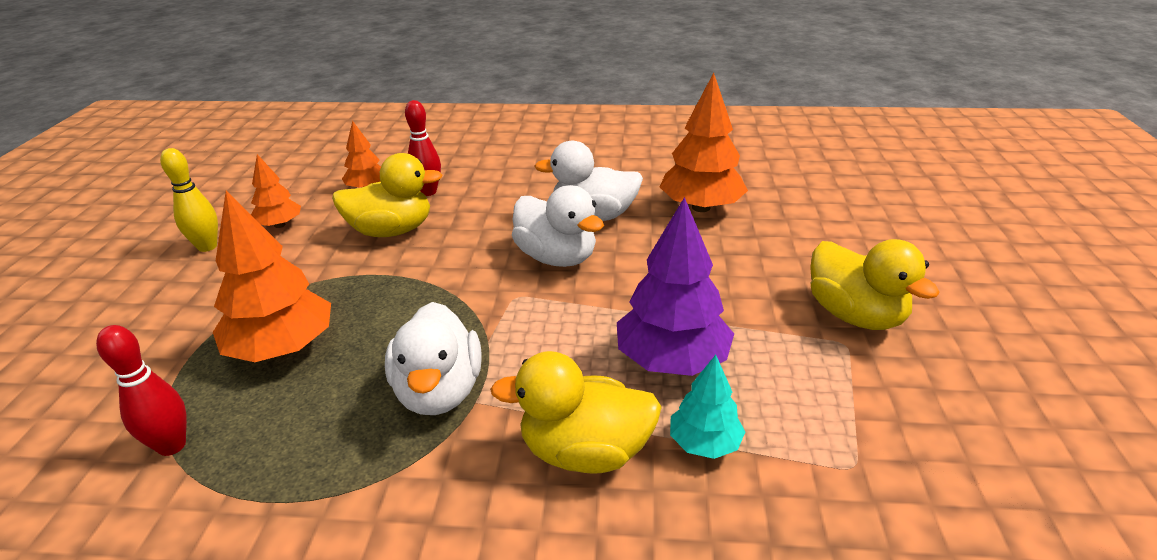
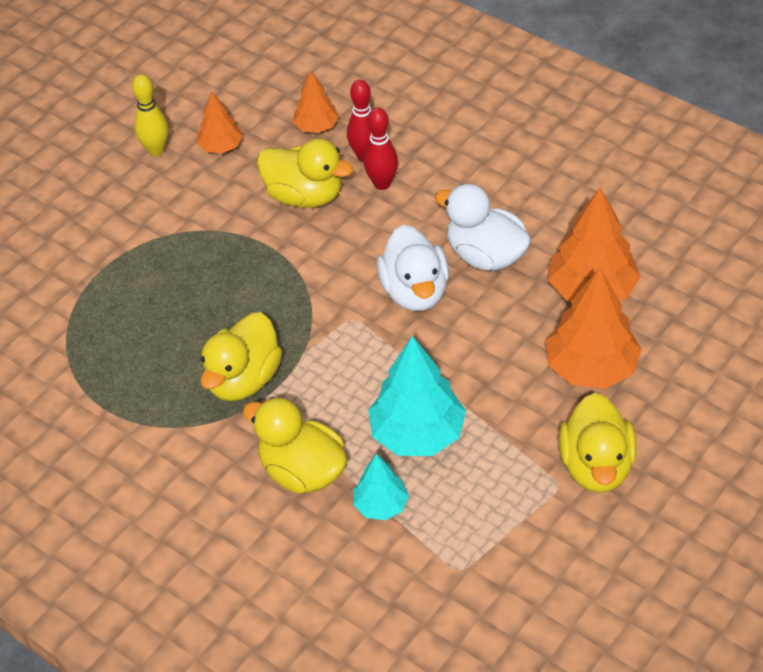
camera: 35 degrees right, 15 degrees up
(172, 446) = (68, 340): red bowling pin -> red bowling pin (382, 184)
(282, 348) = (164, 290): orange tree -> orange tree (591, 368)
(439, 391) = (243, 379): white duck -> yellow duck
(672, 360) = (417, 434): purple tree -> turquoise tree

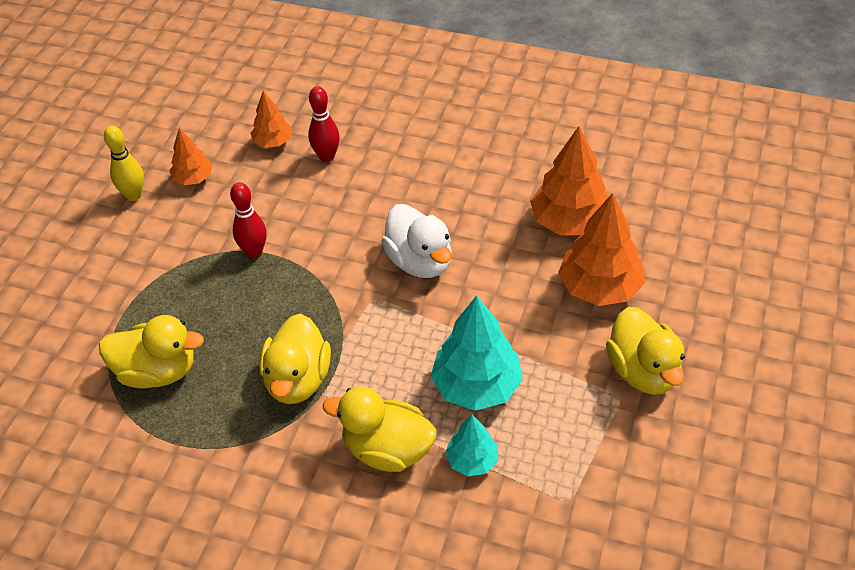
camera: 20 degrees left, 0 degrees up
(304, 196) = (287, 203): yellow duck -> yellow duck (157, 372)
(382, 184) = (351, 176): red bowling pin -> red bowling pin (254, 252)
(485, 256) = (467, 216): white duck -> none

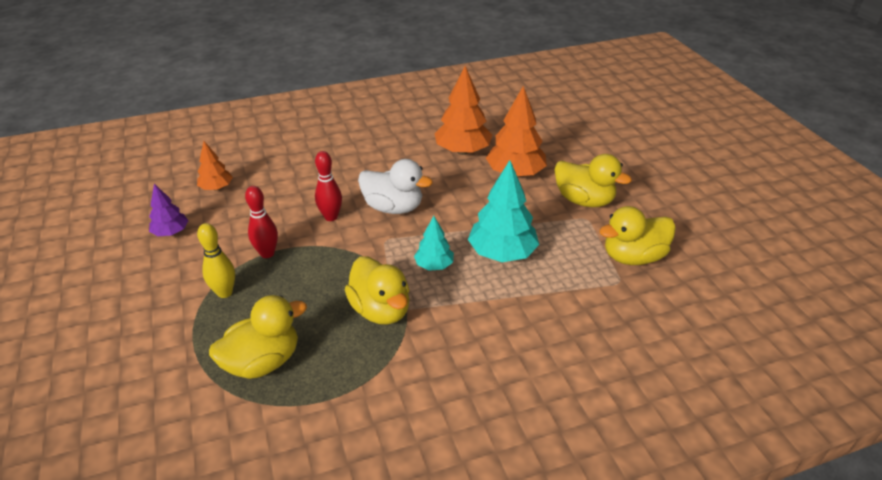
camera: 40 degrees left, 10 degrees down
(134, 195) = (127, 263): yellow bowling pin -> yellow bowling pin (225, 292)
(193, 178) = (171, 232): orange tree -> purple tree
(327, 157) = (267, 180): red bowling pin -> red bowling pin (331, 217)
(387, 450) = (486, 316): yellow duck -> yellow duck (633, 257)
(472, 460) = (544, 292): turquoise tree -> turquoise tree (434, 265)

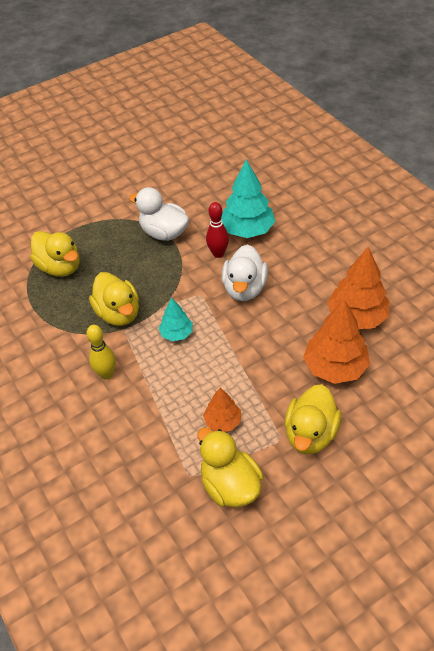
camera: 80 degrees right, 10 degrees up
(171, 232) = (172, 177): purple tree -> none
(216, 188) = (232, 178): orange tree -> orange tree (223, 421)
(225, 292) = (118, 226): yellow bowling pin -> yellow bowling pin (106, 374)
(267, 253) = (164, 233): red bowling pin -> white duck
(380, 310) = (118, 313): yellow duck -> yellow duck turned 75 degrees counterclockwise
(502, 253) = (205, 377): turquoise tree -> turquoise tree (247, 230)

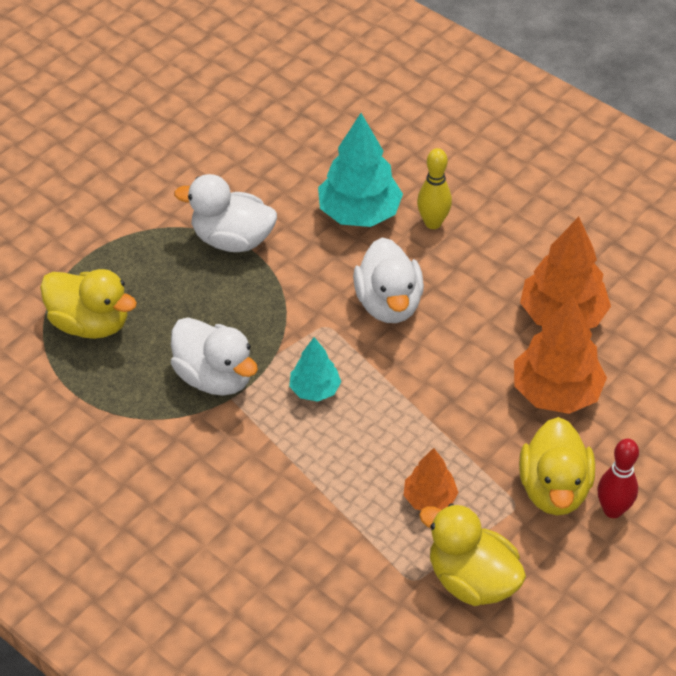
camera: 20 degrees left, 0 degrees up
(106, 374) = (235, 469): yellow bowling pin -> yellow bowling pin (433, 223)
(118, 313) = (215, 377): yellow duck -> white duck
(218, 254) = (329, 257): red bowling pin -> red bowling pin (613, 510)

